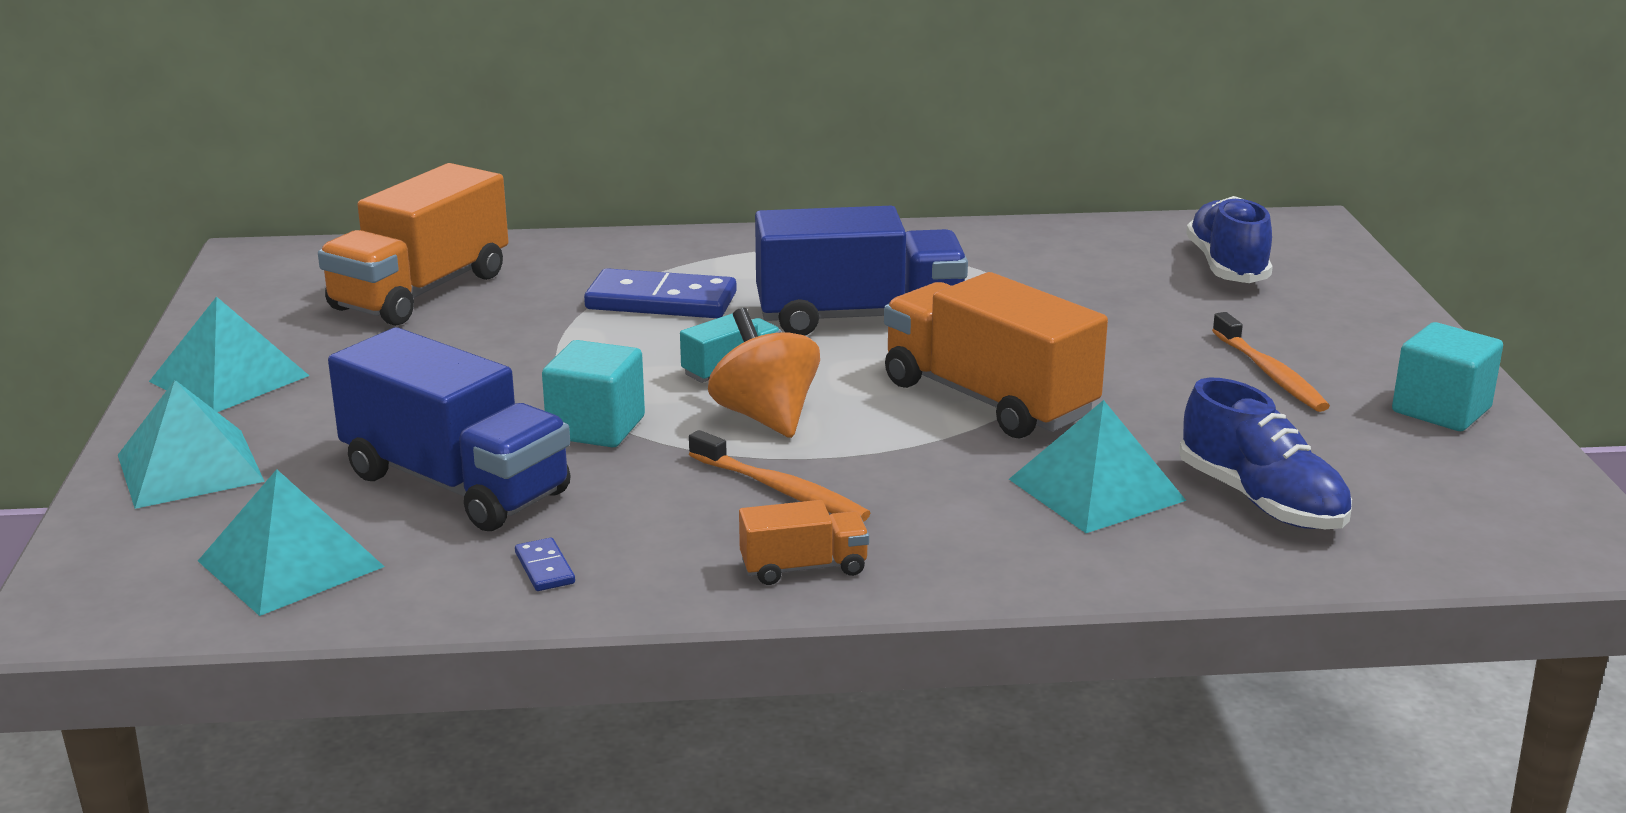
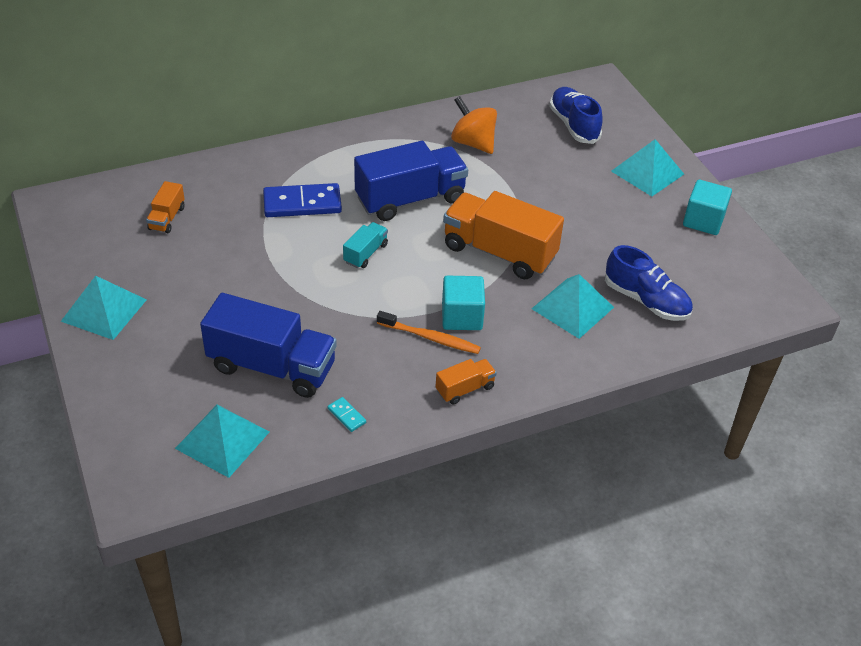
camera: 20 degrees left, 20 degrees up
(190, 468) = (127, 383): turquoise pyramid -> turquoise pyramid (647, 172)
(421, 291) = (167, 218): orange truck -> orange truck, size x0.47
(544, 568) = (346, 416): blue domino -> turquoise domino
(596, 428) = (319, 311): turquoise cube -> turquoise cube (462, 316)
(765, 417) = (399, 286): orange spinning top -> orange spinning top (473, 143)
(1270, 373) = (621, 207): orange toothbrush -> none

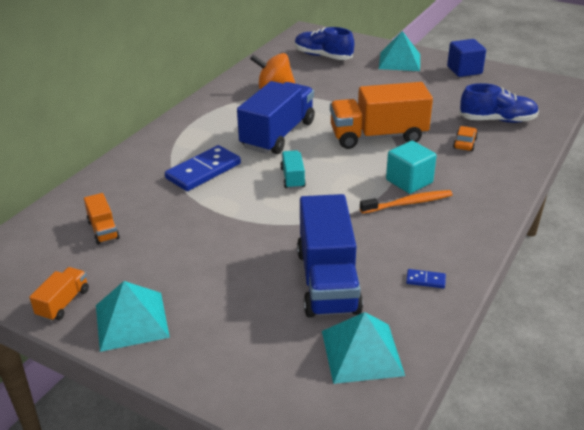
camera: 35 degrees left, 10 degrees down
(272, 367) = (327, 281): blue truck -> blue truck turned 105 degrees clockwise
(346, 416) = (425, 280): turquoise domino -> blue domino
(465, 389) = (474, 220): orange truck -> orange truck (63, 303)
(572, 307) = (465, 143): turquoise pyramid -> orange car
(703, 221) = (464, 70): turquoise cube -> blue cube

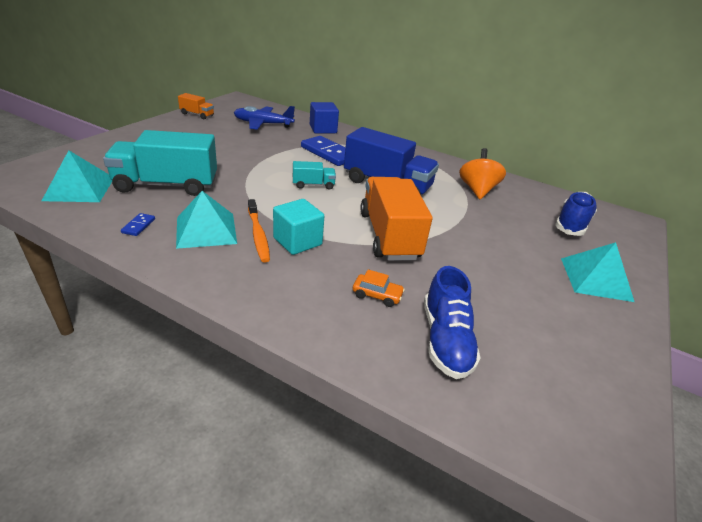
camera: 85 degrees right, 0 degrees up
(103, 230) = (263, 124): orange truck -> blue plane
(131, 320) = (170, 128): turquoise pyramid -> turquoise pyramid (206, 230)
(327, 281) = (166, 185): blue truck -> turquoise truck
(464, 70) = (604, 339): blue cube -> blue cube (323, 129)

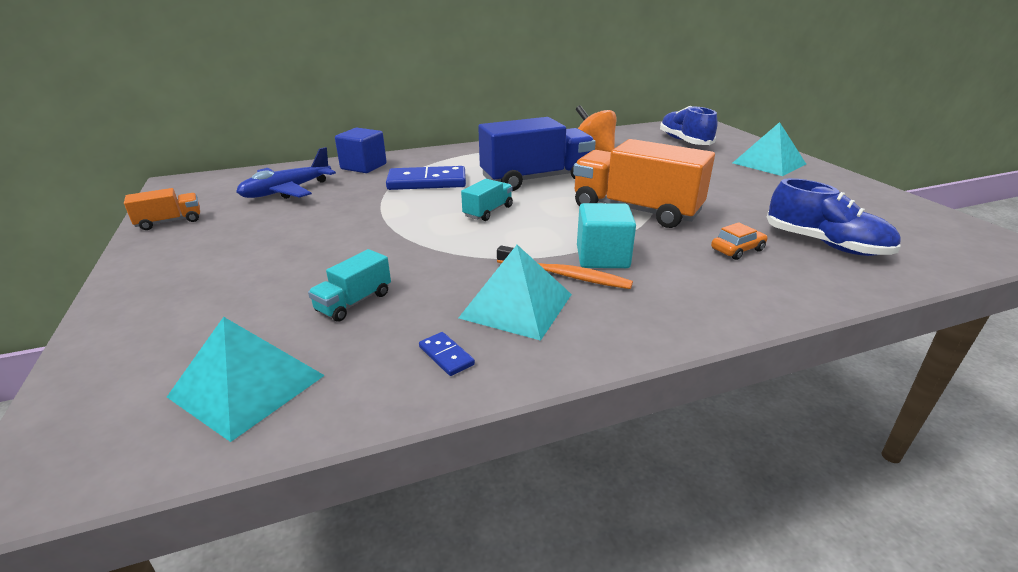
camera: 45 degrees left, 5 degrees down
(166, 185) = (354, 302): turquoise truck -> turquoise truck, size x0.47

